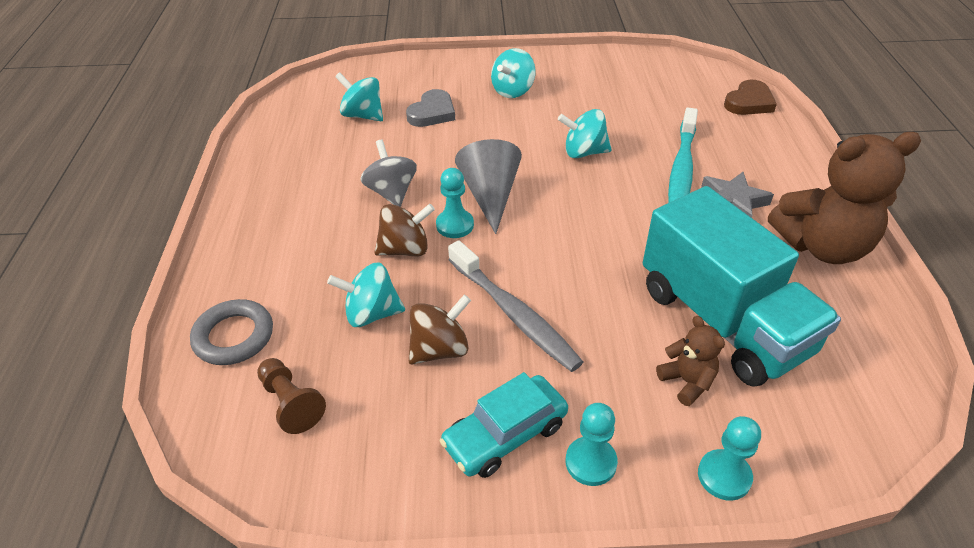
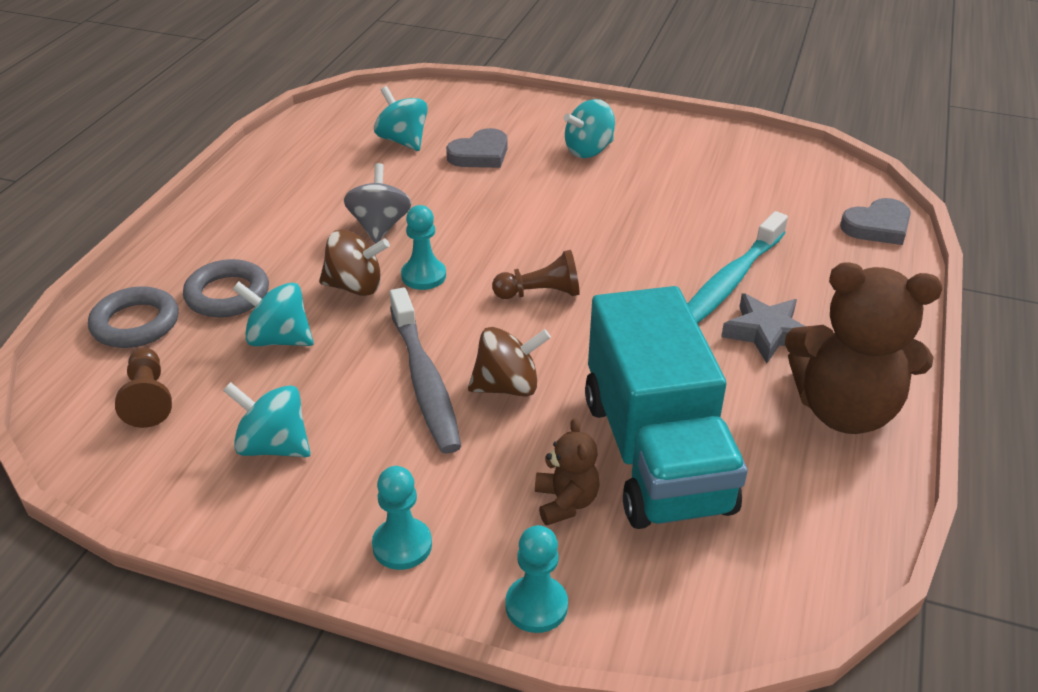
camera: 20 degrees right, 5 degrees down
(300, 286) = (227, 294): none -> grey ring
(440, 349) = (324, 392): brown spinning top -> brown spinning top (507, 386)
(490, 195) = (483, 255): grey cone -> none
(505, 434) = (333, 492): turquoise car -> none
(554, 215) = (540, 293): none -> brown pawn
(584, 152) = (624, 235): turquoise spinning top -> turquoise spinning top (273, 446)
(749, 102) = (877, 226): brown heart -> grey heart

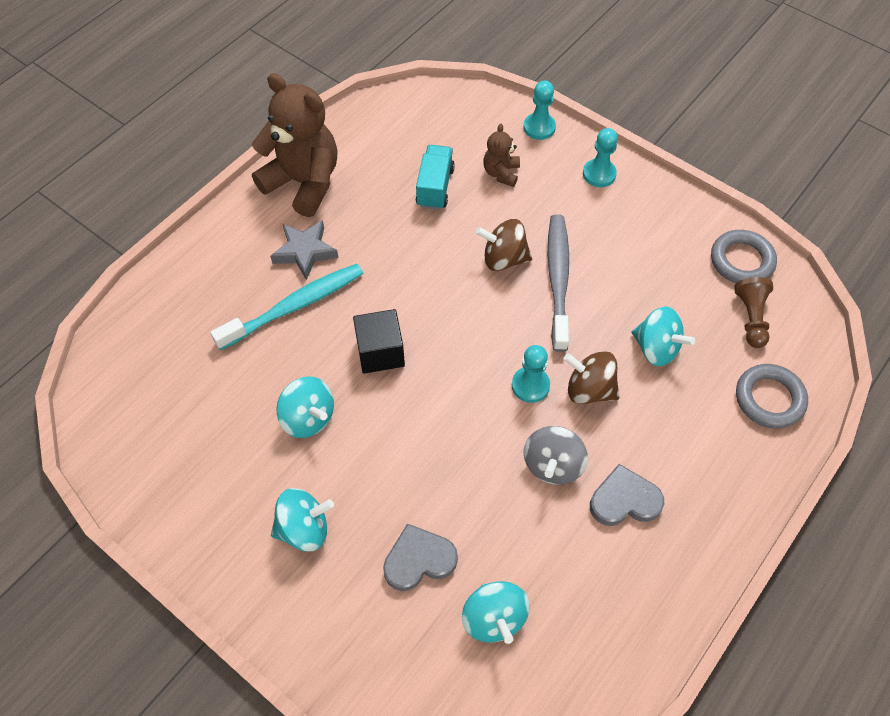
camera: 160 degrees left, 20 degrees up
(227, 294) = (695, 411): grey ring -> grey ring (741, 261)
(273, 446) = (666, 256): turquoise spinning top -> turquoise spinning top (308, 418)
(540, 293) = (445, 337): brown pawn -> none
(604, 266) = (380, 352): none -> black cube
(655, 453) = (435, 187): turquoise truck -> turquoise truck, size x0.47
(877, 226) = (130, 330): grey heart -> grey heart (624, 500)

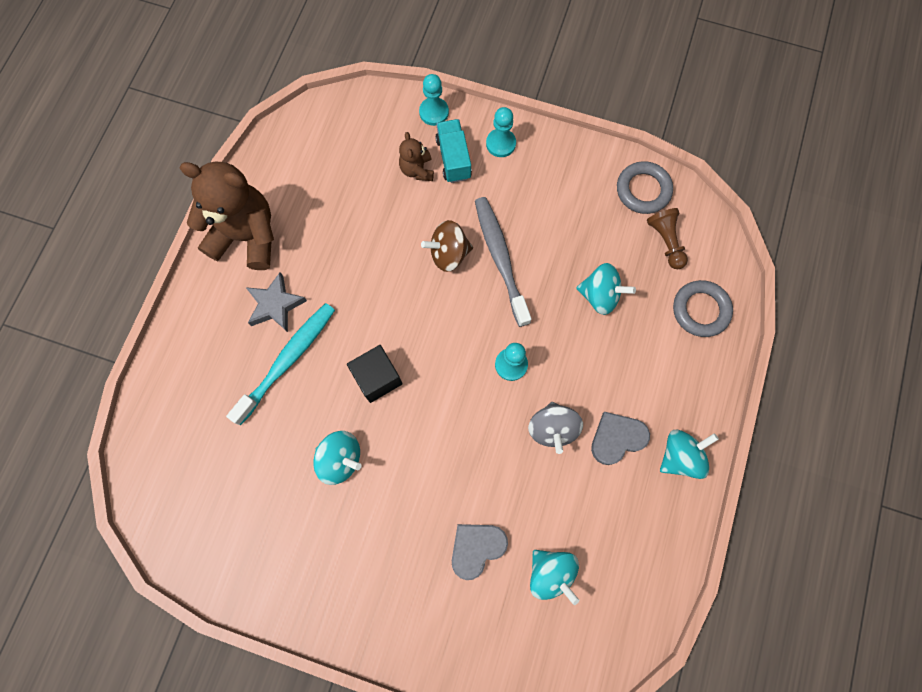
camera: 20 degrees left, 15 degrees up
(304, 529) = (375, 556): turquoise spinning top -> turquoise spinning top (680, 456)
(435, 187) = (365, 203): turquoise truck -> turquoise truck (453, 158)
(589, 389) = (559, 351): brown spinning top -> none

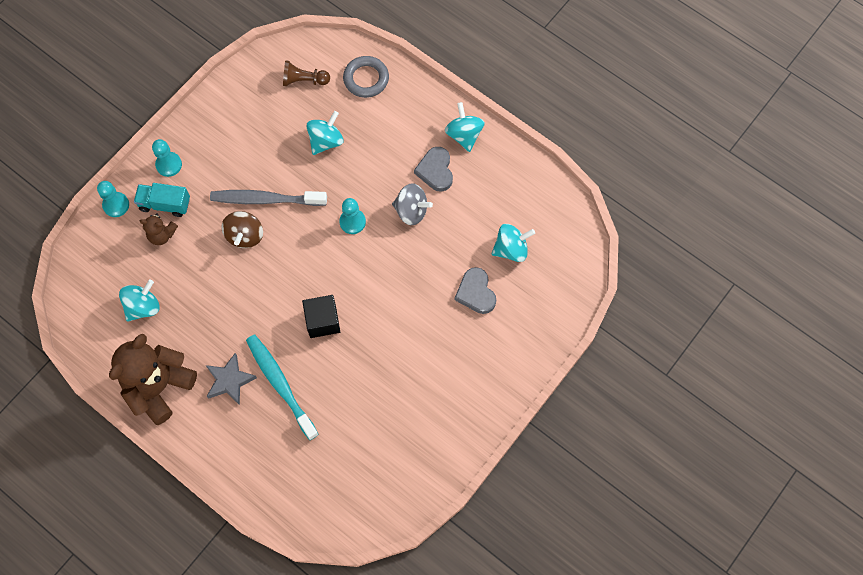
camera: 70 degrees left, 5 degrees down
(340, 459) = (374, 367): turquoise spinning top -> turquoise spinning top (143, 306)
(643, 190) = (256, 79): grey ring -> none

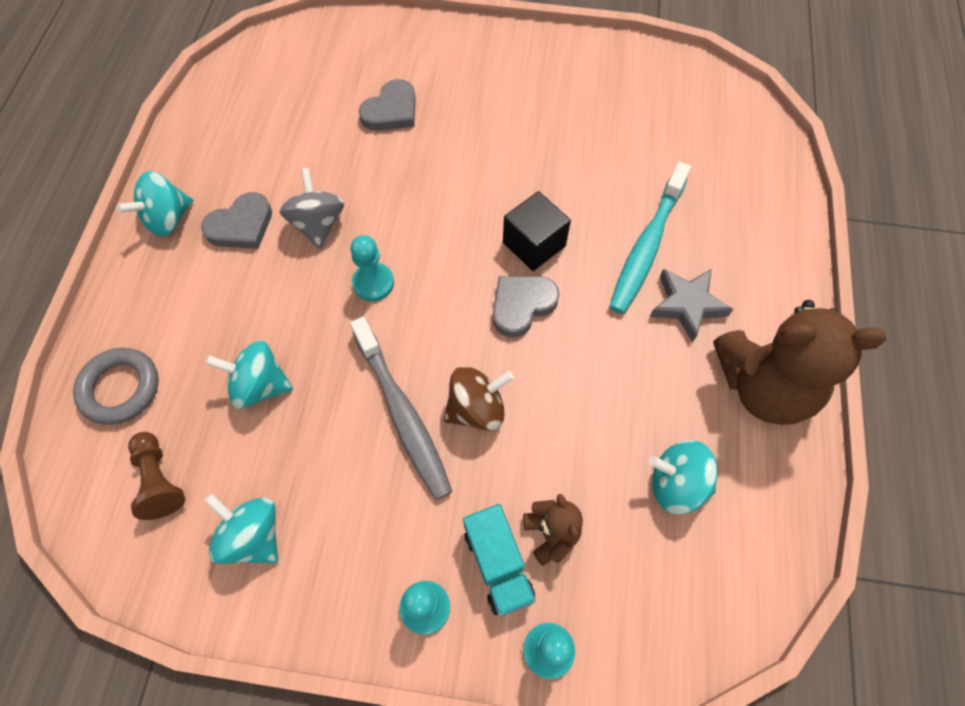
camera: 120 degrees left, 5 degrees down
(288, 291) = (521, 305): none -> grey heart
(511, 249) = (313, 102): turquoise spinning top -> turquoise spinning top (253, 536)

